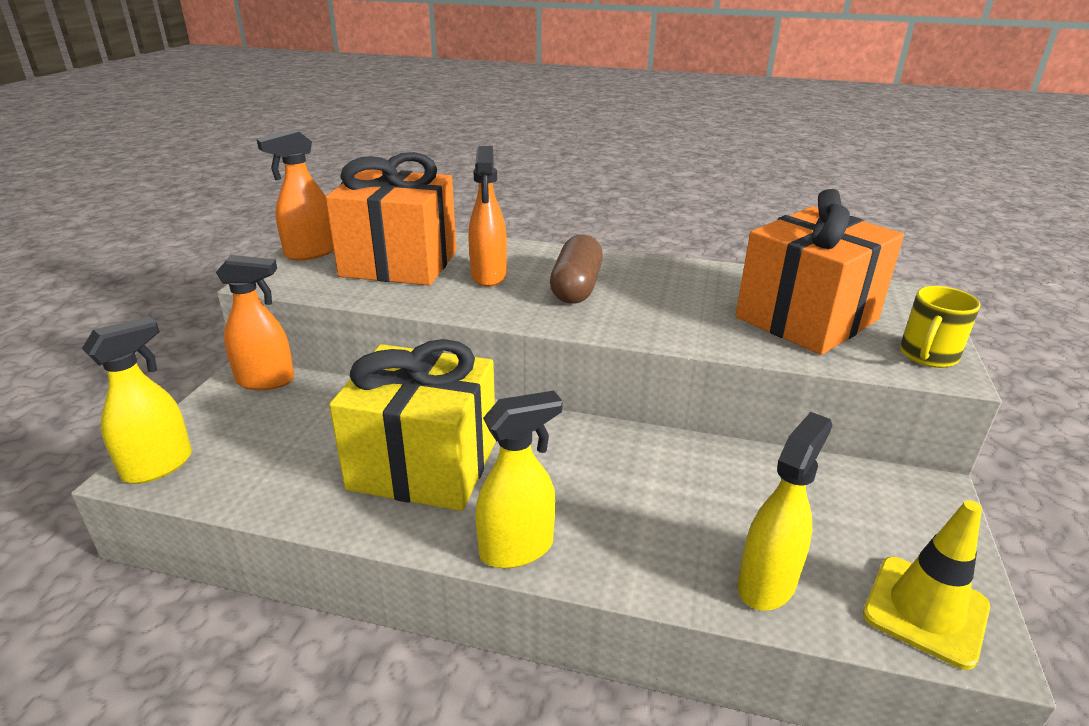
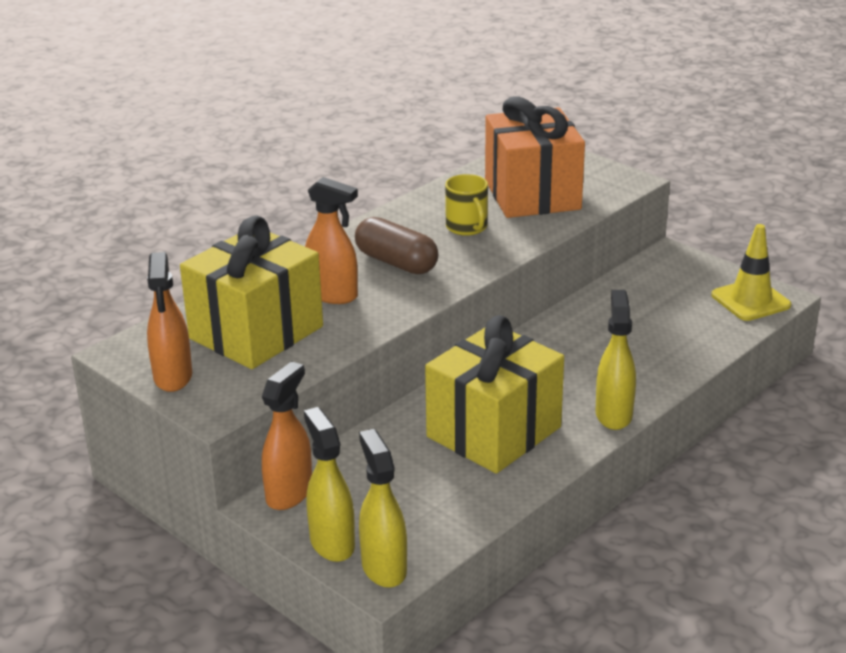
camera: 60 degrees left, 0 degrees up
(399, 263) = (256, 332): orange gift -> yellow gift
(767, 583) = (701, 338): yellow spray bottle -> yellow spray bottle (332, 543)
(928, 355) = (610, 177): yellow mug -> yellow mug (467, 227)

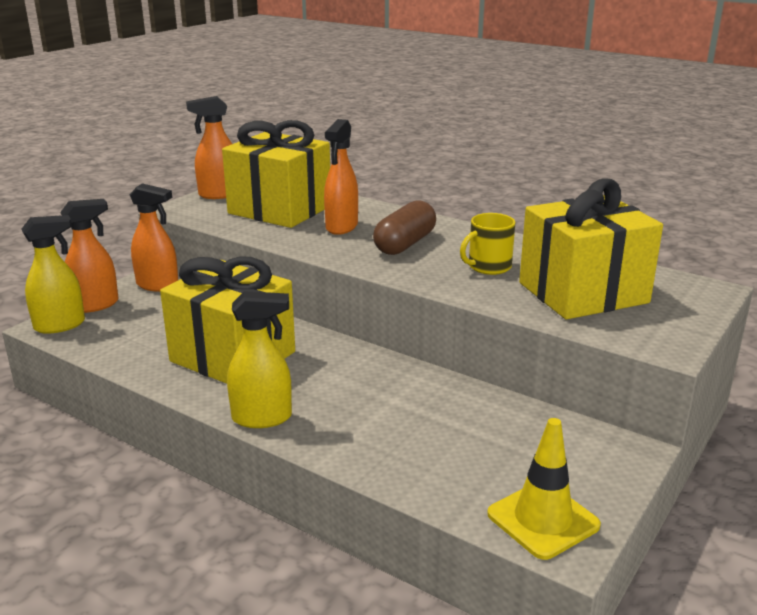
camera: 80 degrees right, 5 degrees down
(332, 543) = (95, 305): yellow spray bottle -> orange spray bottle
(532, 195) = (583, 293): orange gift -> yellow gift

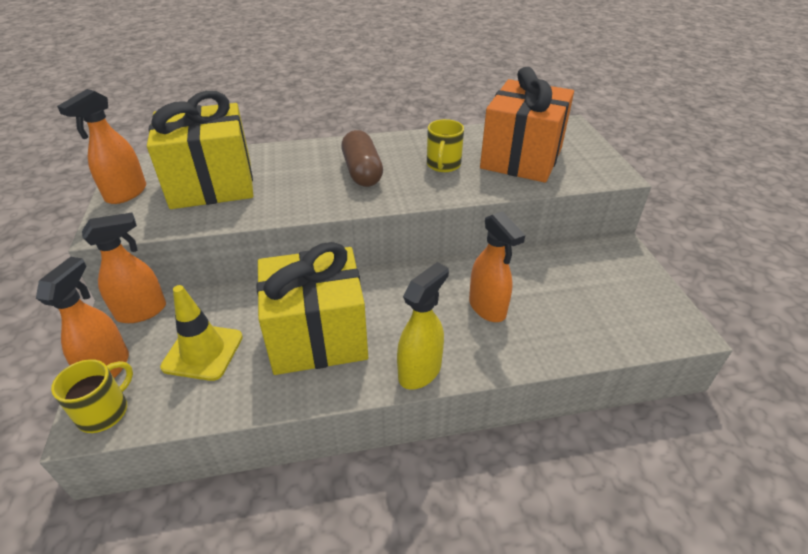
camera: 45 degrees left, 15 degrees up
(60, 325) = (104, 411): yellow spray bottle -> yellow mug
(341, 227) = (292, 178): orange spray bottle -> orange spray bottle (487, 308)
(543, 520) = (654, 322): yellow traffic cone -> yellow traffic cone (203, 352)
(583, 293) = (521, 158): yellow gift -> orange gift

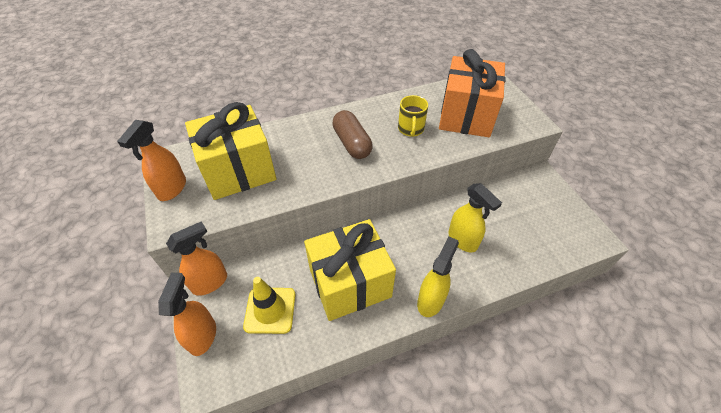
camera: 10 degrees left, 10 degrees up
(104, 411) = (214, 373): yellow mug -> none
(487, 308) = (463, 240): orange spray bottle -> yellow spray bottle

